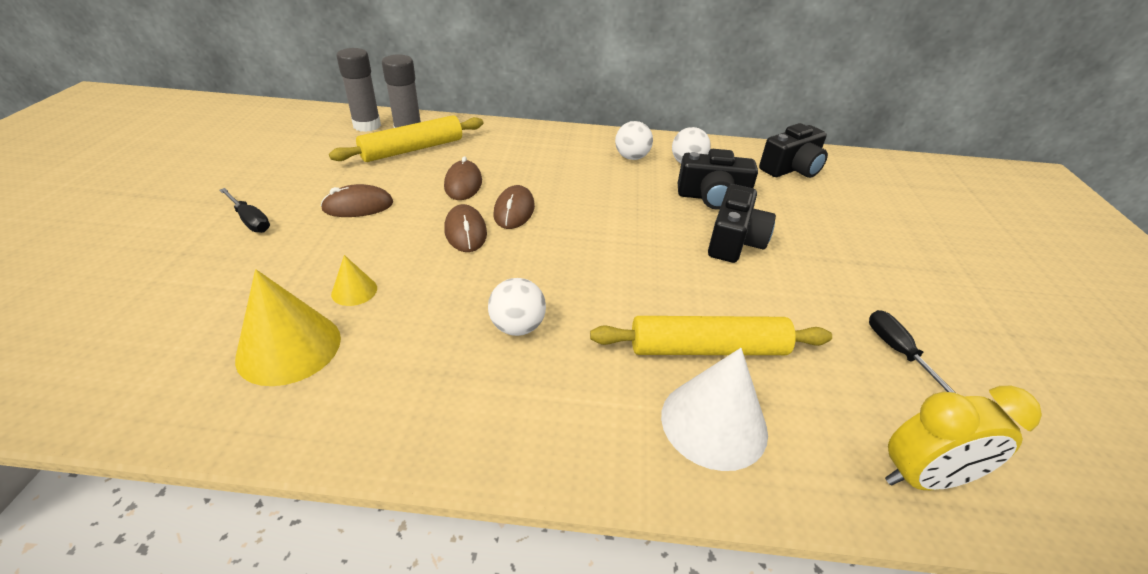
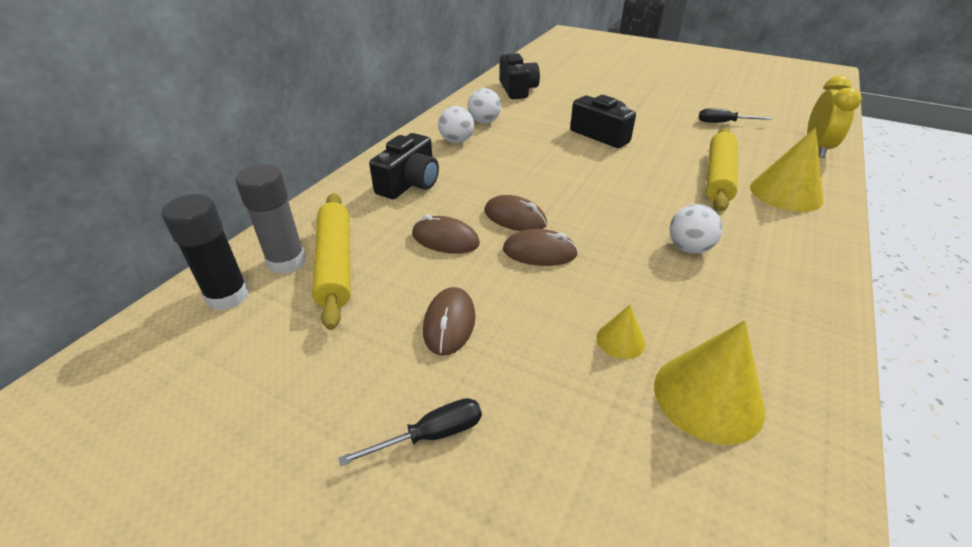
camera: 65 degrees left, 0 degrees up
(367, 125) = (228, 296): grey glue stick -> black glue stick
(712, 197) = (541, 126): black camera -> black camera (409, 183)
(714, 423) = (785, 193): white cone -> yellow cone

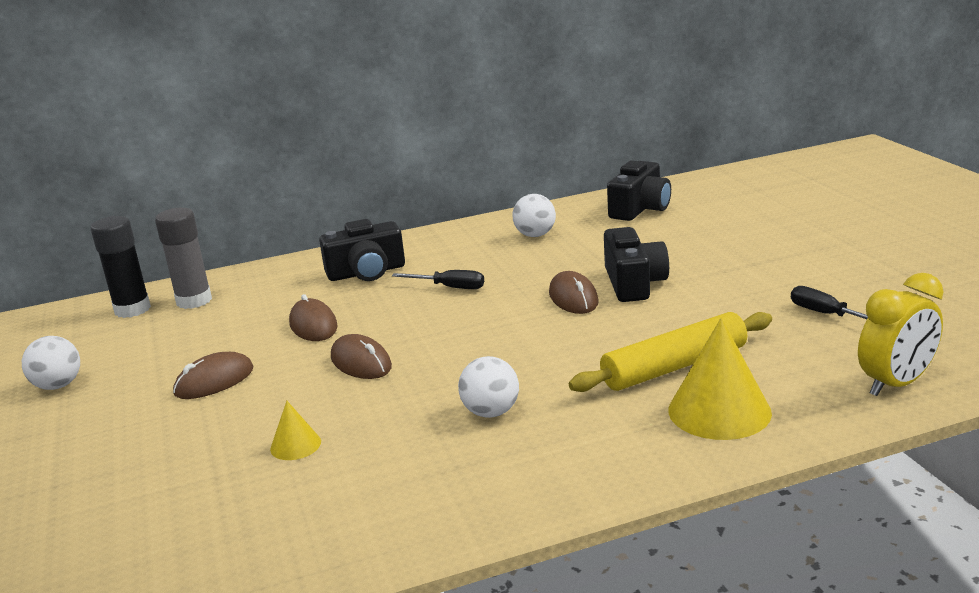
camera: 45 degrees right, 15 degrees down
(335, 264) = (217, 314): yellow rolling pin -> none
(431, 435) = (99, 434): black screwdriver -> black screwdriver (449, 287)
(456, 141) = (473, 247): white ball -> white ball (58, 385)
(515, 218) = (394, 329): brown mouse -> brown mouse (573, 298)
(708, 397) = (279, 507): yellow cone -> none

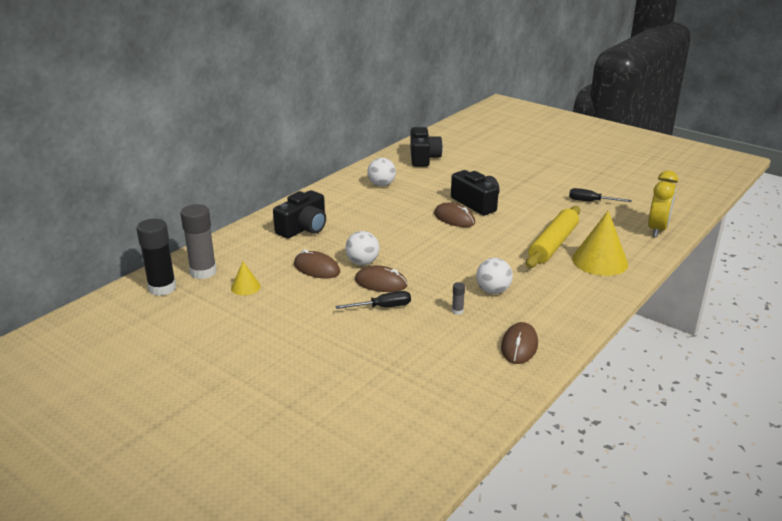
camera: 35 degrees left, 5 degrees up
(58, 385) = (187, 350): white ball -> white ball (362, 262)
(214, 381) = (301, 317): brown mouse -> brown mouse (519, 346)
(295, 445) = (409, 338): yellow cone -> yellow cone (245, 287)
(404, 427) = (457, 311): none -> grey glue stick
(449, 287) = (372, 227): black screwdriver -> black screwdriver (382, 307)

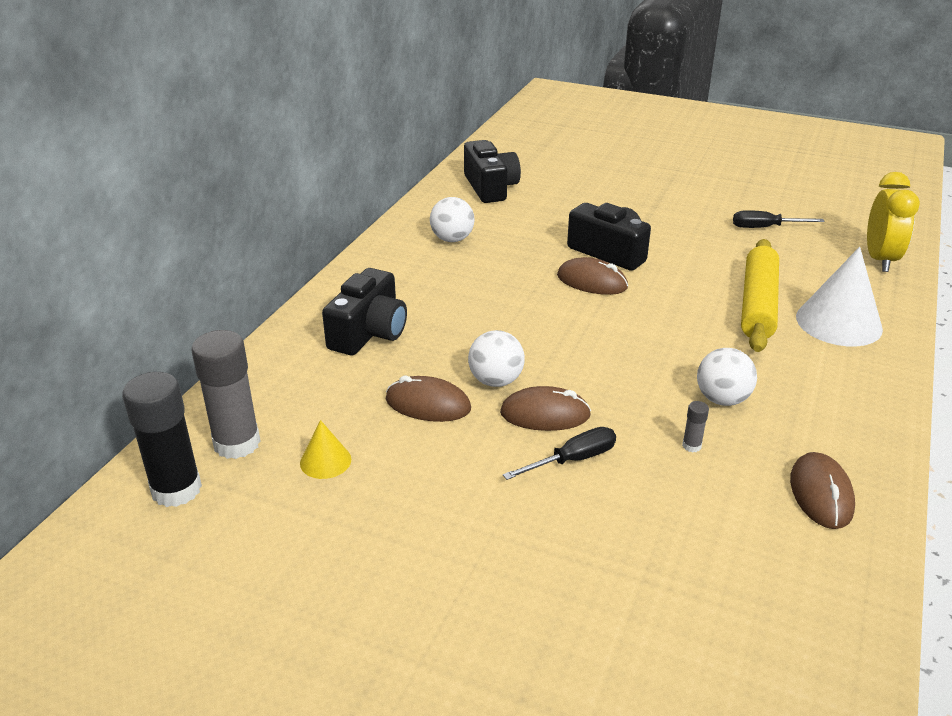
camera: 15 degrees left, 5 degrees up
(600, 261) = (838, 322): yellow cone -> white cone

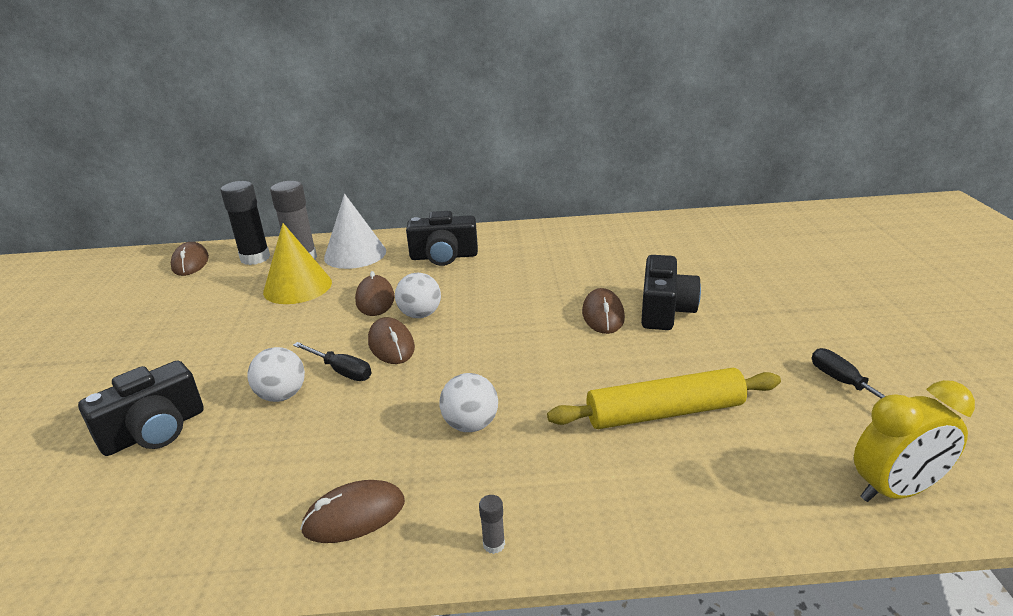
camera: 65 degrees right, 5 degrees down
(101, 566) = (190, 263): none -> brown mouse
(325, 461) = (297, 287): yellow cone -> yellow cone, size x1.97
(452, 239) = (599, 245): white ball -> white ball (282, 395)
(490, 187) = (703, 234): black camera -> black camera (154, 431)
(691, 446) = (389, 423): grey glue stick -> grey glue stick (494, 544)
(838, 322) = (688, 478): white cone -> white cone (355, 254)

